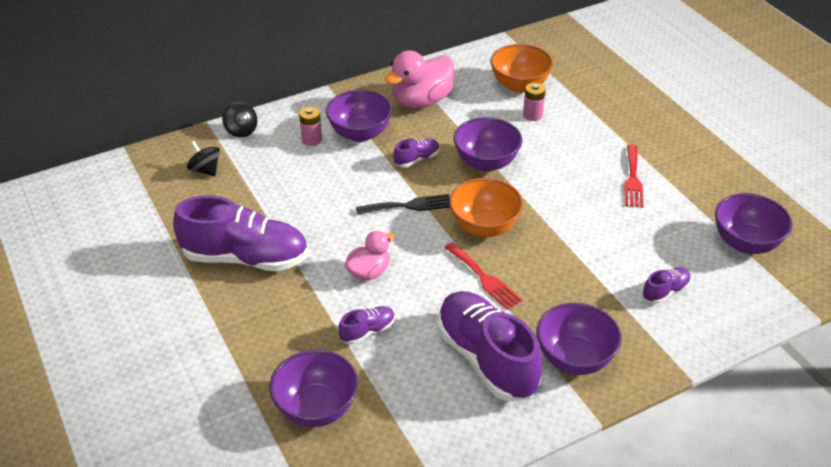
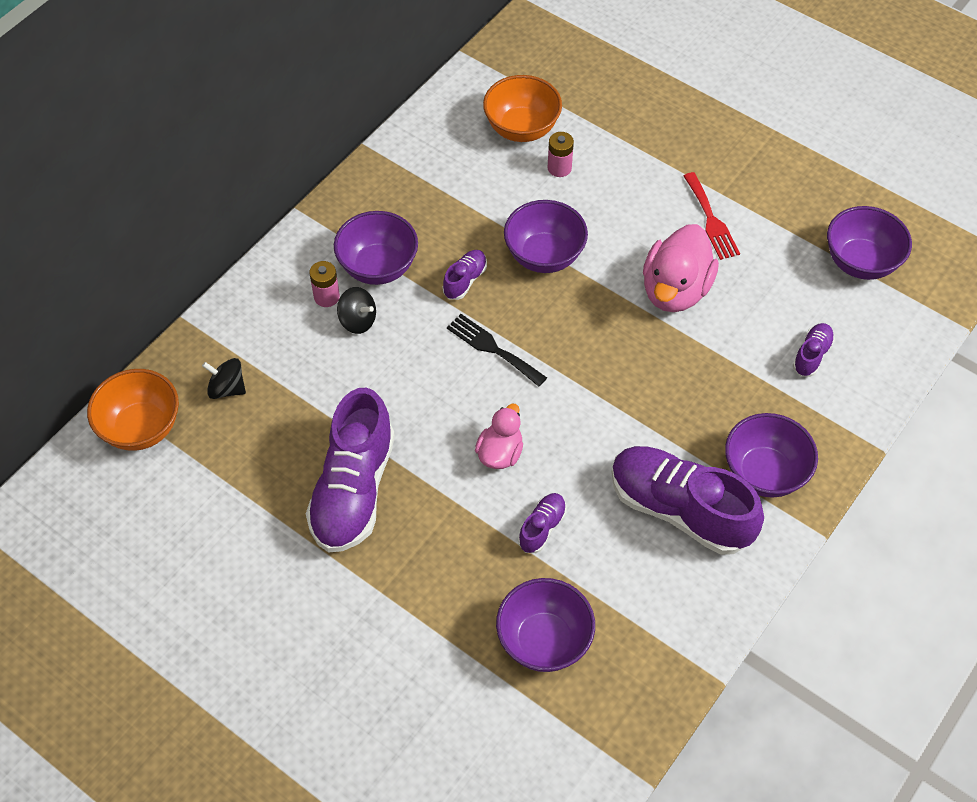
camera: 25 degrees left, 15 degrees up
(241, 131) = (233, 315): black spinning top -> black spinning top (358, 321)
(246, 258) = (353, 490): purple shoe -> purple shoe turned 120 degrees clockwise
(409, 206) = (492, 348): black fork -> black fork turned 105 degrees counterclockwise
(421, 101) = (422, 192): pink duck -> pink duck (675, 290)
(484, 227) = (589, 345): orange bowl -> orange bowl (141, 428)
(484, 278) = (624, 412): red fork -> none

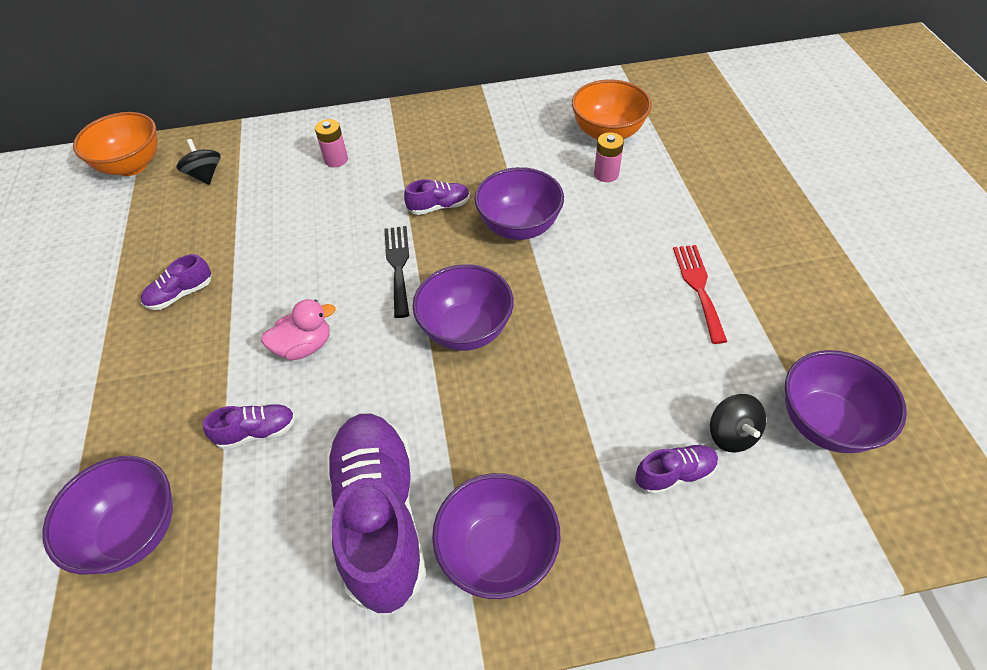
camera: 45 degrees right, 5 degrees down
(353, 490) = (180, 294): purple shoe -> purple shoe, size x0.45
(358, 321) = (334, 186): black spinning top -> black spinning top (731, 434)
(378, 267) = (392, 162): purple bowl -> purple bowl (466, 330)
(675, 290) = (600, 322): pink duck -> none
(711, 220) = (698, 287): red fork -> red fork turned 150 degrees clockwise

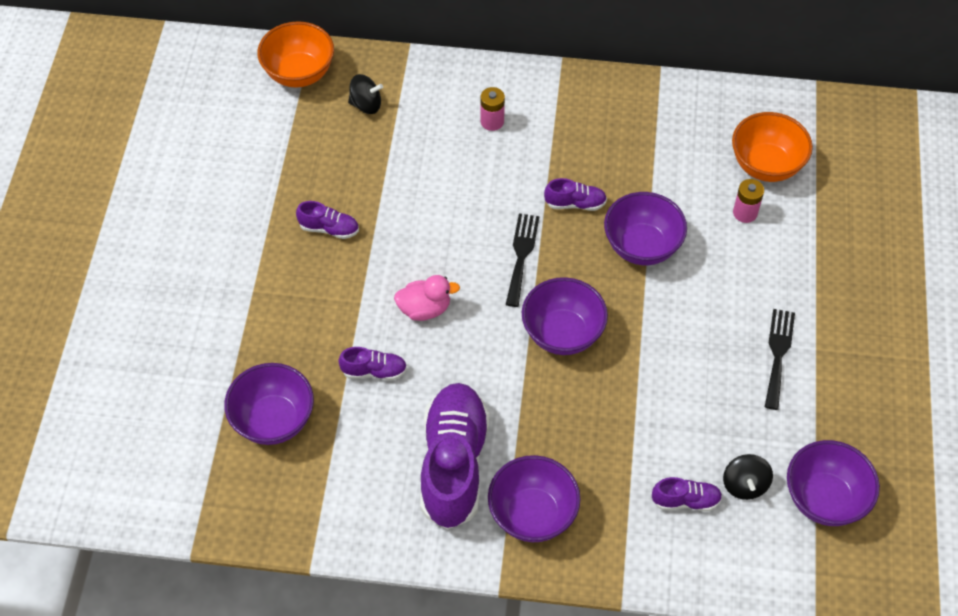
camera: 15 degrees right, 5 degrees up
(180, 294) = (329, 228): purple shoe -> purple shoe turned 150 degrees counterclockwise
(205, 175) = (366, 105): black spinning top -> black spinning top turned 105 degrees clockwise
(698, 287) = (778, 354): red fork -> black fork

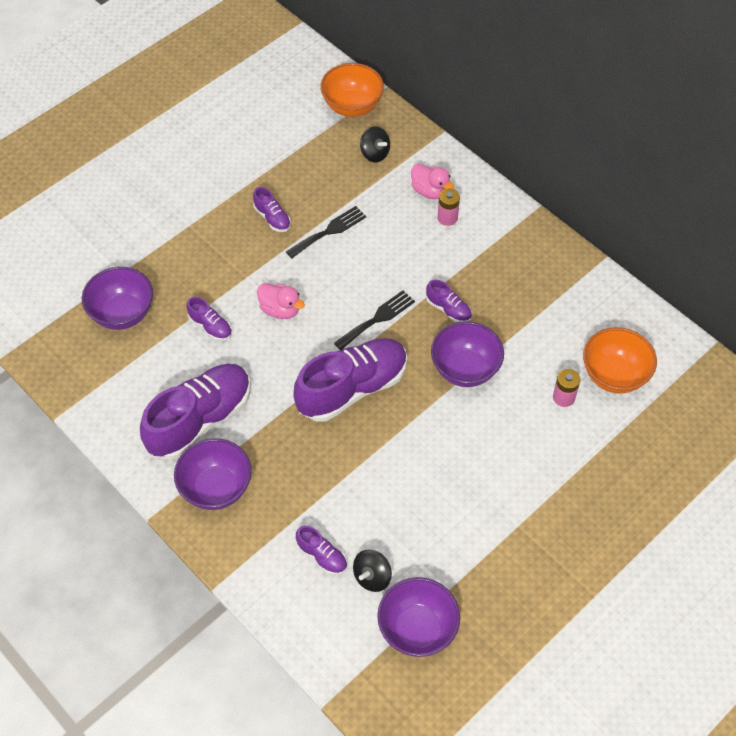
camera: 40 degrees right, 0 degrees up
(452, 107) = (430, 191): none -> pink duck
(562, 333) = (352, 388): purple bowl -> purple shoe
(778, 354) = (487, 509): black fork -> black fork (329, 231)

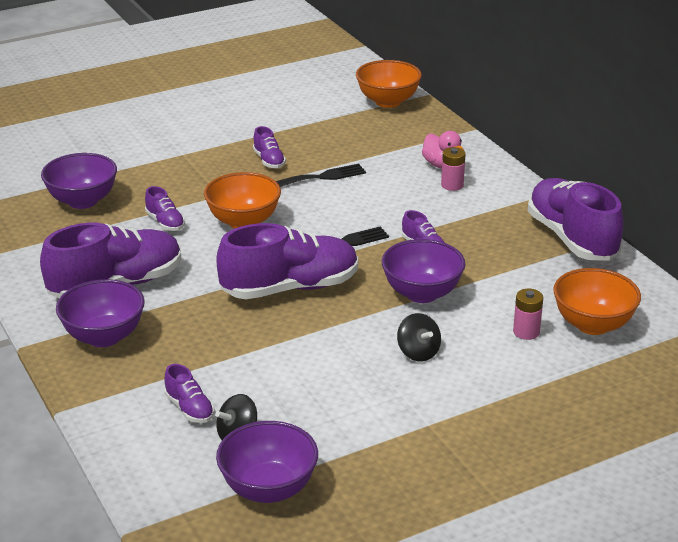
camera: 15 degrees right, 25 degrees down
(280, 310) = (243, 222): pink duck -> orange bowl
(375, 153) = (396, 133): black spinning top -> black spinning top (418, 352)
(569, 268) = (572, 238): none -> purple shoe

